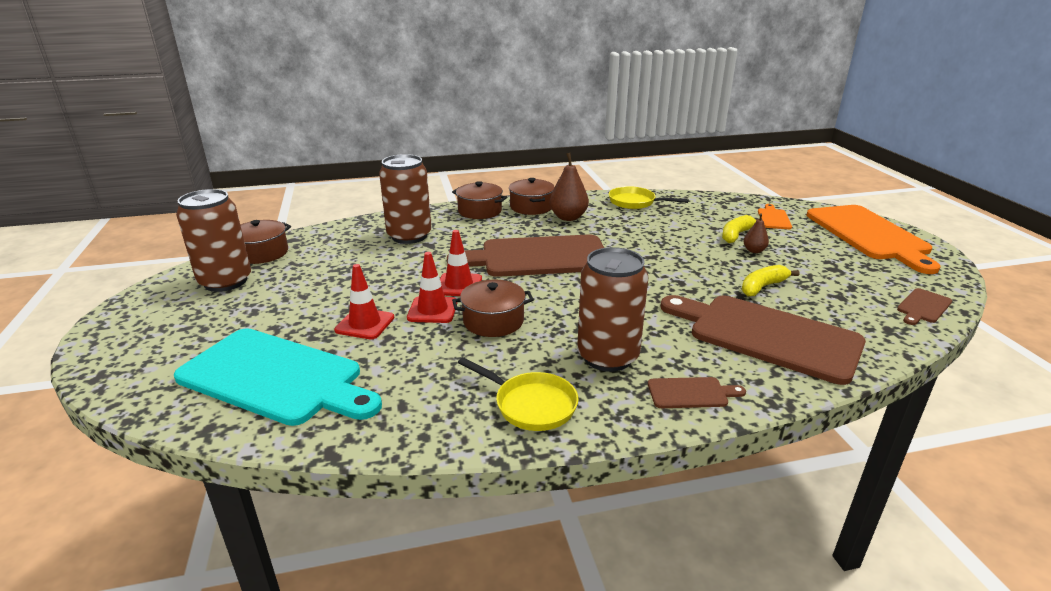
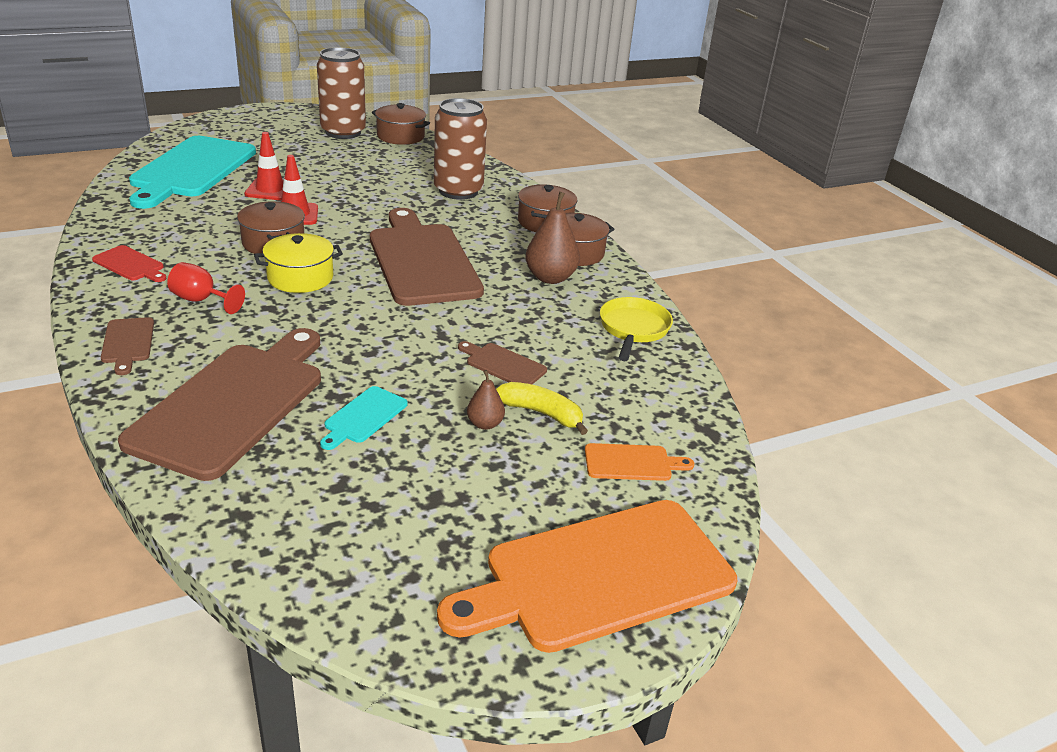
camera: 75 degrees right, 5 degrees up
(459, 285) = (346, 223): red traffic cone -> none
(531, 405) = (130, 265): yellow pan -> red cutting board
(564, 308) = (300, 277): none -> yellow pot
(607, 357) = (201, 300): brown can -> red goblet
(762, 287) = (363, 417): yellow banana -> turquoise cutting board
(923, 307) = (309, 572): brown cutting board -> brown cutting board (503, 365)

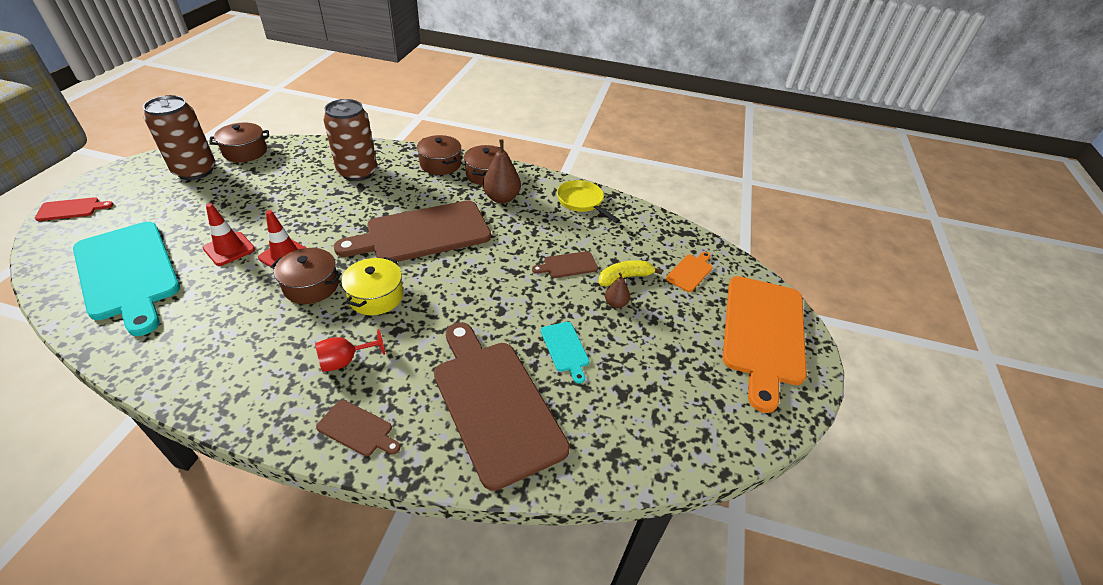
camera: 50 degrees left, 10 degrees up
(130, 265) = (239, 378): red cutting board -> red cutting board (71, 209)
(422, 261) = (422, 233): brown cutting board -> brown cutting board turned 45 degrees counterclockwise

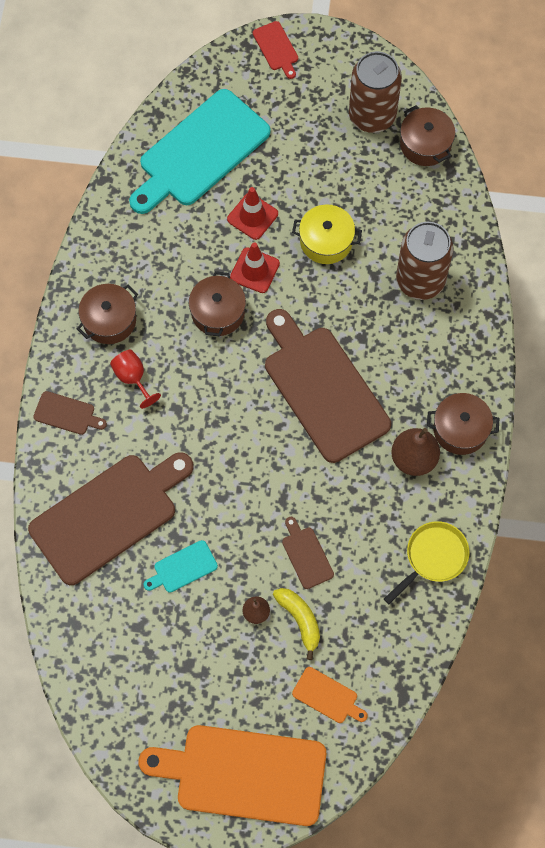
camera: 85 degrees right, 25 degrees up
(357, 429) = (67, 414): brown cutting board -> brown cutting board turned 90 degrees counterclockwise
(376, 296) = (216, 375): yellow pot -> yellow pot (326, 241)
(440, 164) = (467, 368): brown pot -> brown pot (109, 320)

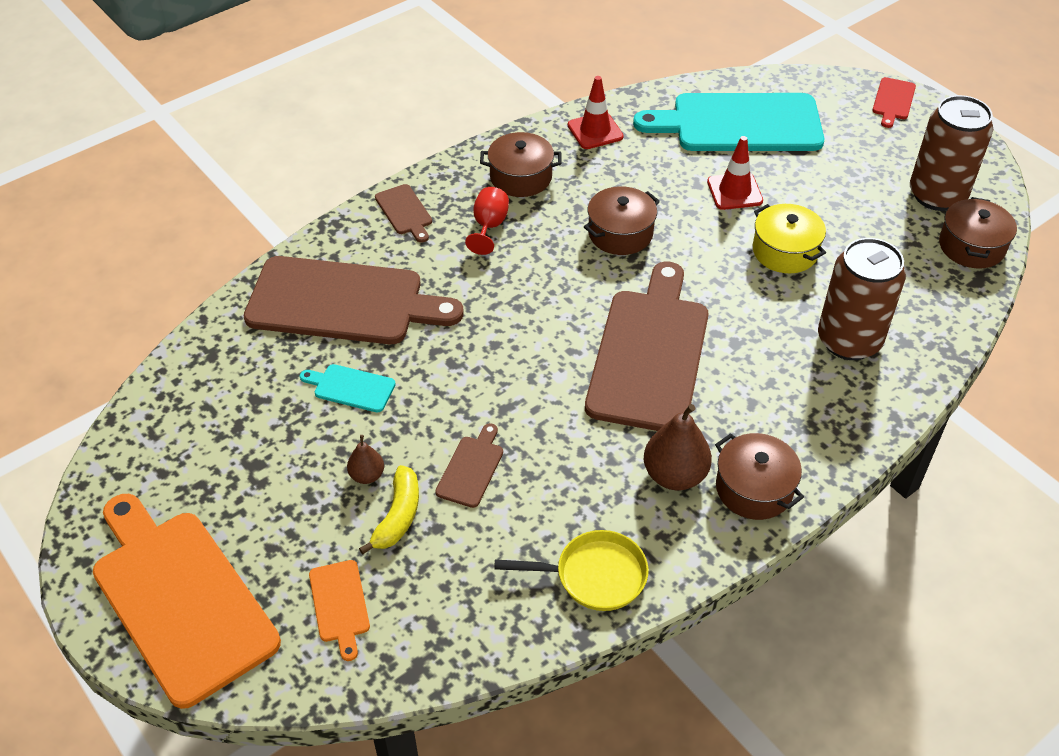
camera: 45 degrees right, 20 degrees down
(254, 270) = (690, 228): red traffic cone -> red traffic cone (595, 131)

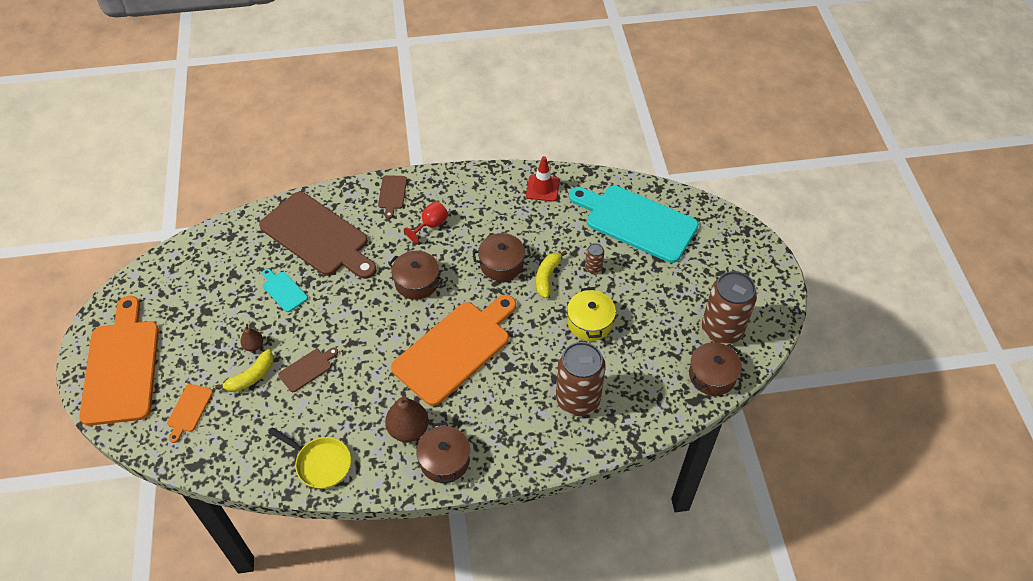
camera: 30 degrees right, 5 degrees up
(521, 177) = (474, 200): brown pot -> brown pot (417, 282)
(649, 353) = (455, 349): brown cutting board -> orange cutting board
(689, 224) = (547, 277): none -> yellow banana
(734, 191) = (593, 268): red traffic cone -> brown can
(893, 101) = (753, 249): red cutting board -> none

